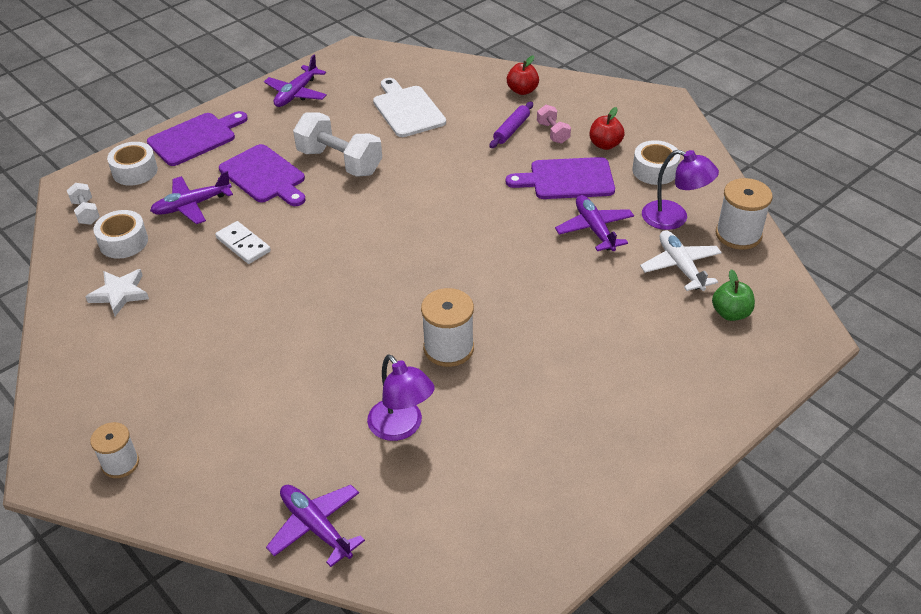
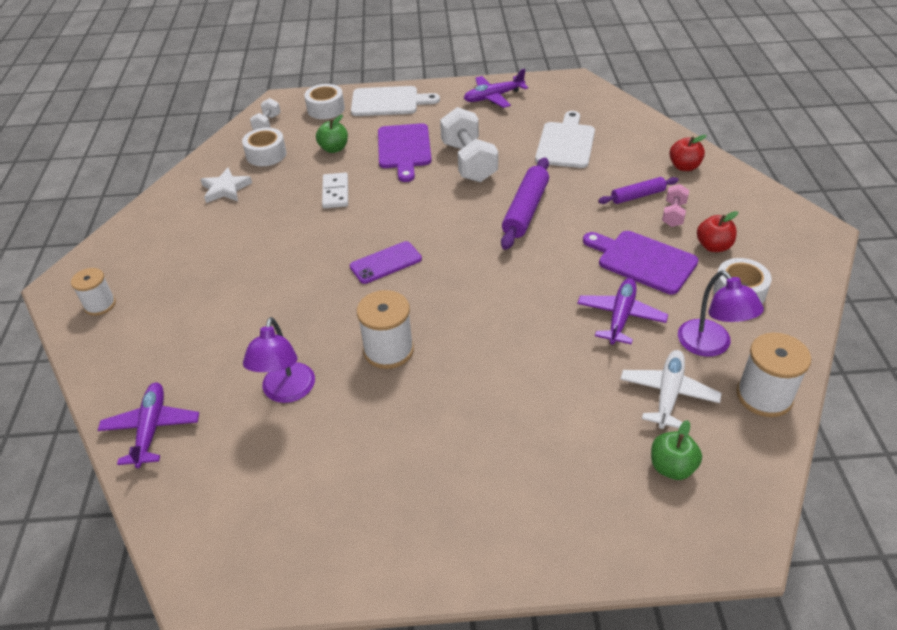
camera: 40 degrees right, 0 degrees up
(191, 205) = (334, 149): purple plane -> green apple
(195, 138) = (388, 102): purple cutting board -> white cutting board
(364, 281) = (385, 263): none -> purple phone
(435, 182) = (525, 210): none -> purple rolling pin

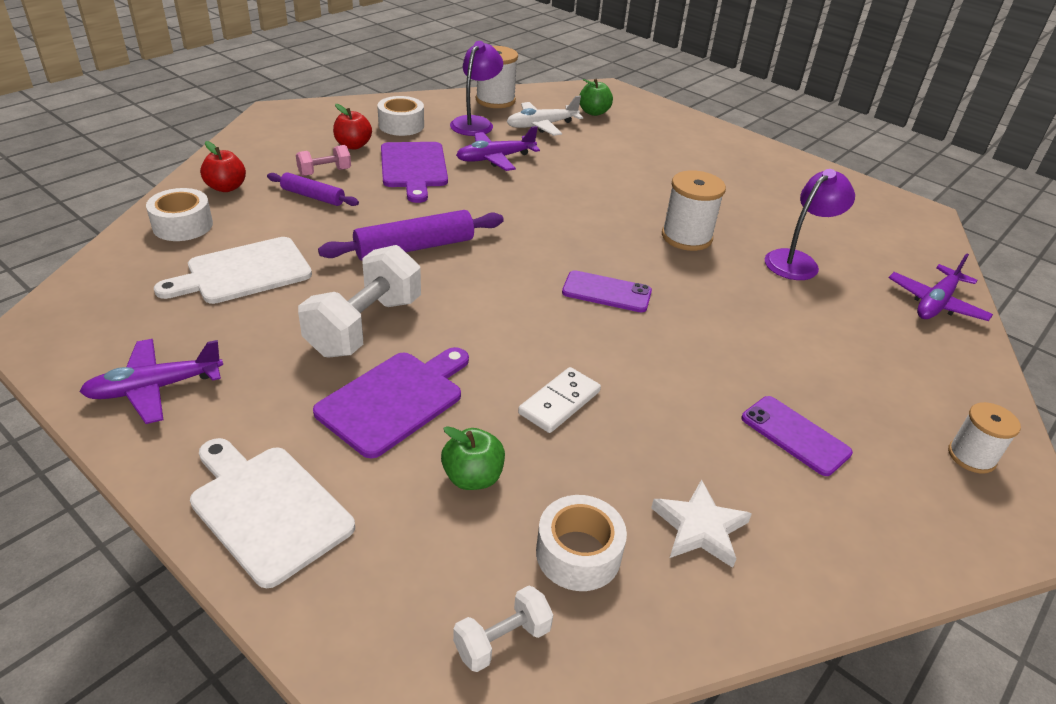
camera: 140 degrees left, 5 degrees down
(206, 252) = (795, 435): none -> purple phone
(326, 109) = (368, 587): white tape -> white tape (183, 225)
(493, 97) = (154, 388): purple plane -> purple plane turned 135 degrees clockwise

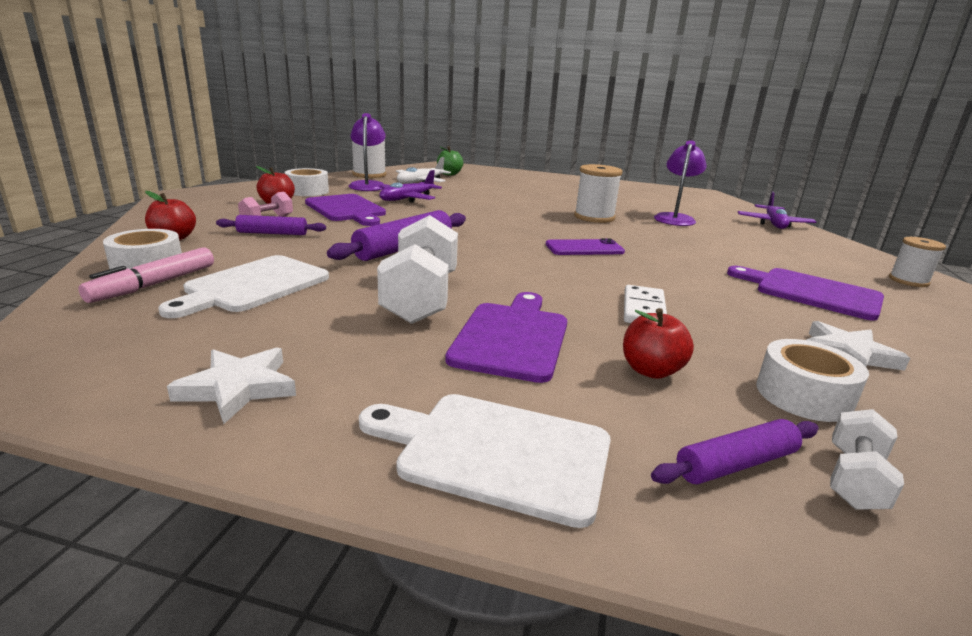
camera: 25 degrees left, 15 degrees down
(154, 388) = (238, 388): purple plane -> white star
(173, 252) = (154, 284): none -> pink marker
(426, 589) = (736, 464): none -> purple rolling pin
(473, 477) = (651, 370): green apple -> red apple
(795, 435) = (811, 292): purple phone -> purple cutting board

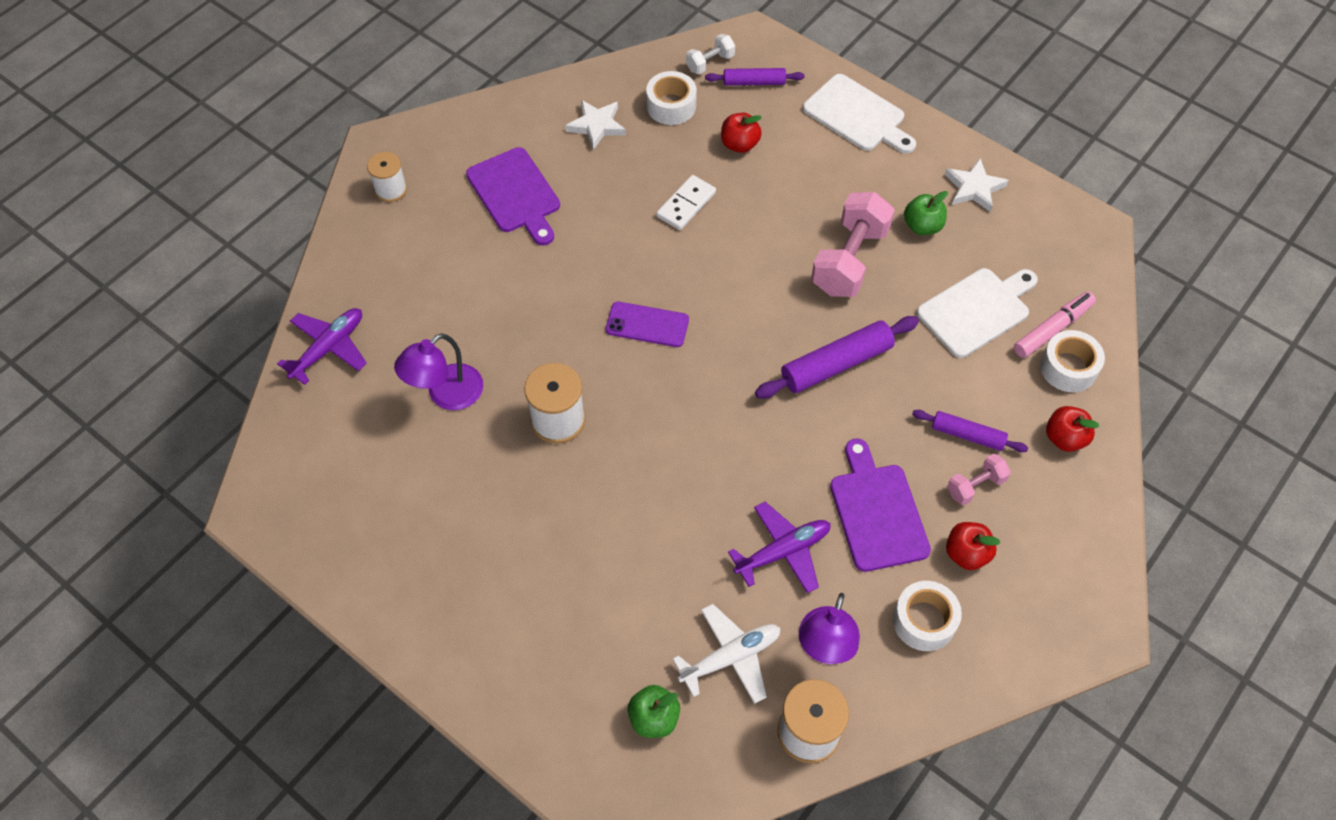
camera: 155 degrees left, 35 degrees up
(330, 335) = (922, 226): none -> green apple
(421, 298) = (849, 260): white dumbbell -> pink dumbbell
(512, 337) = (805, 195): purple cutting board -> none

